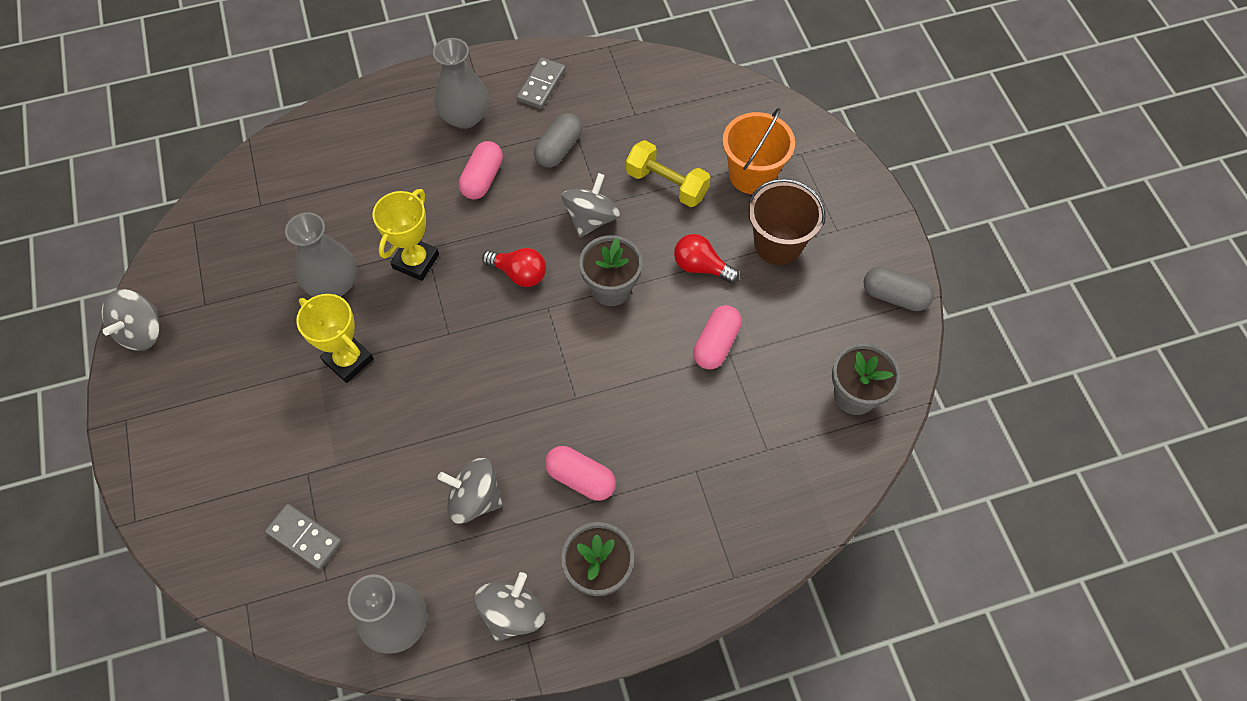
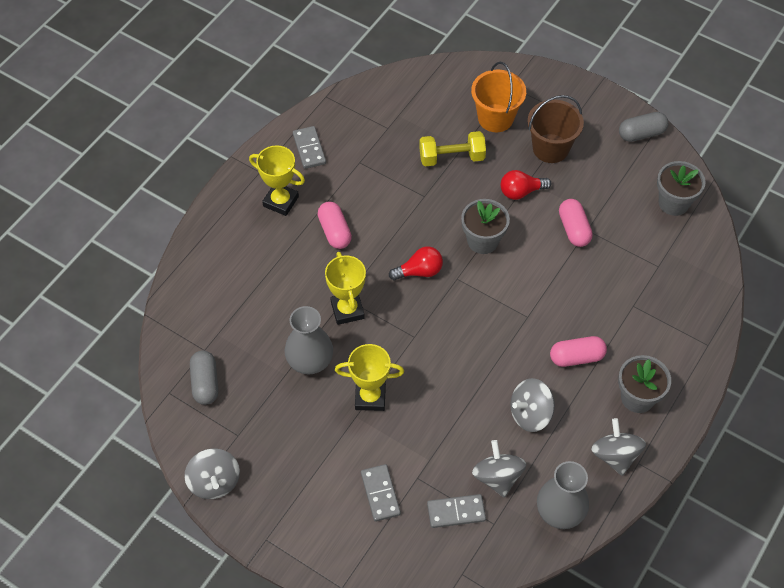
camera: 40 degrees left, 5 degrees down
(259, 460) = (380, 494): none -> grey domino
(465, 117) = (281, 201): grey vase -> yellow trophy
(559, 149) = (363, 181): grey capsule -> grey capsule (205, 383)
(591, 219) = (428, 209): grey spinning top -> grey spinning top (497, 477)

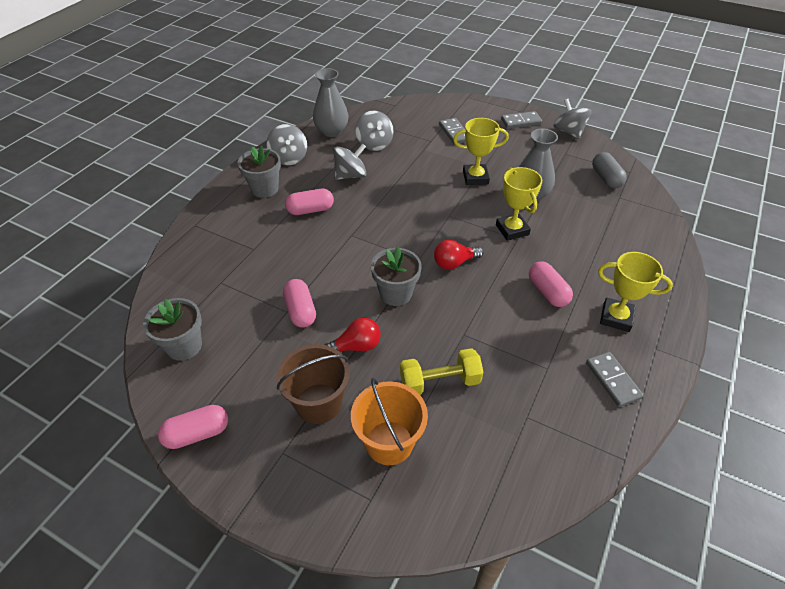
camera: 175 degrees right, 10 degrees down
(456, 512) = (402, 127): grey domino -> grey domino (521, 121)
(641, 134) = (197, 434): grey capsule -> pink capsule

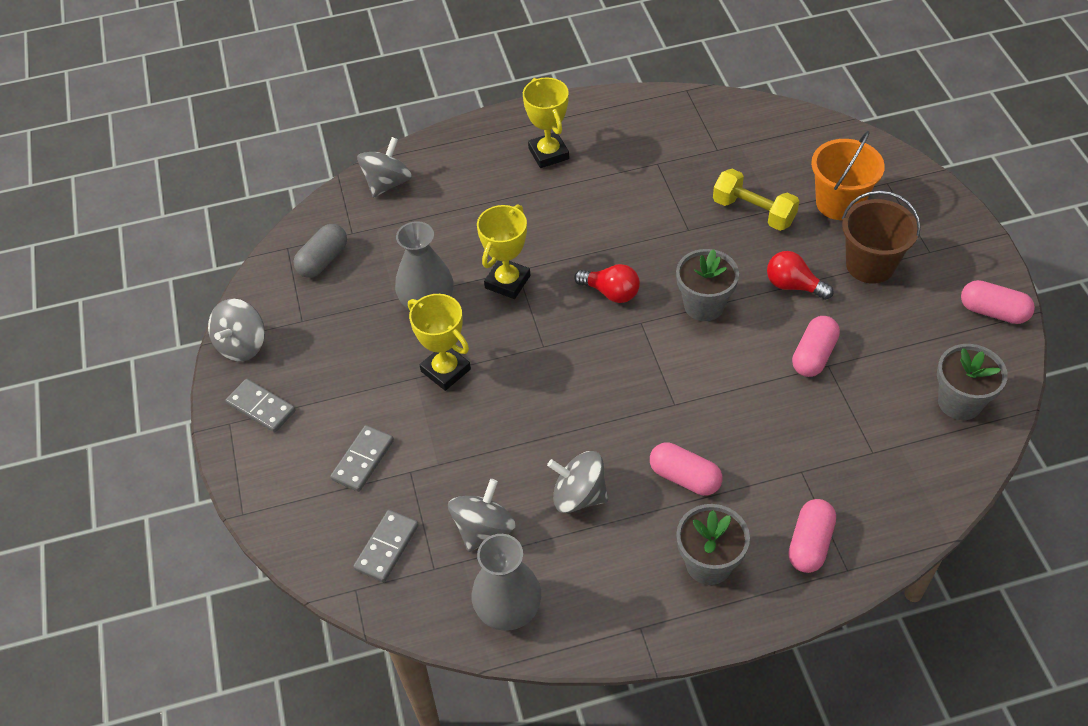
camera: 130 degrees left, 5 degrees up
(289, 158) = (623, 601): grey spinning top -> grey spinning top (387, 183)
(547, 292) = (569, 208): pink capsule -> pink capsule (810, 544)
(613, 380) = (622, 125): grey domino -> grey domino (386, 547)

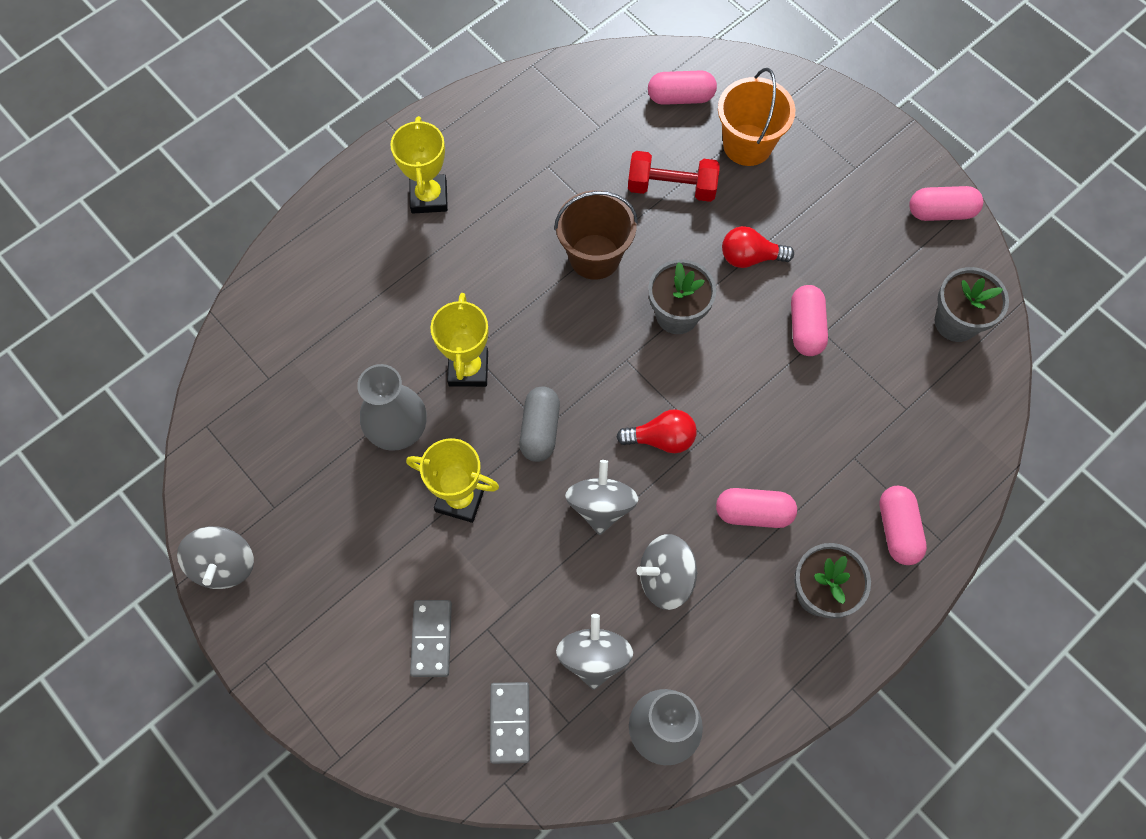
camera: 30 degrees left, 15 degrees up
(261, 407) = (289, 628): grey domino -> none
(323, 260) = (255, 424): grey capsule -> grey capsule (540, 430)
(387, 183) = (273, 301): grey spinning top -> grey spinning top (601, 506)
(548, 153) = (429, 197): yellow trophy -> yellow trophy turned 45 degrees clockwise
(611, 292) = (579, 338): red light bulb -> red light bulb (661, 439)
(753, 212) = (671, 187): yellow dumbbell -> red dumbbell
(799, 150) = (680, 97): none -> pink capsule
(870, 265) = (809, 205): brown bucket -> brown bucket (594, 256)

